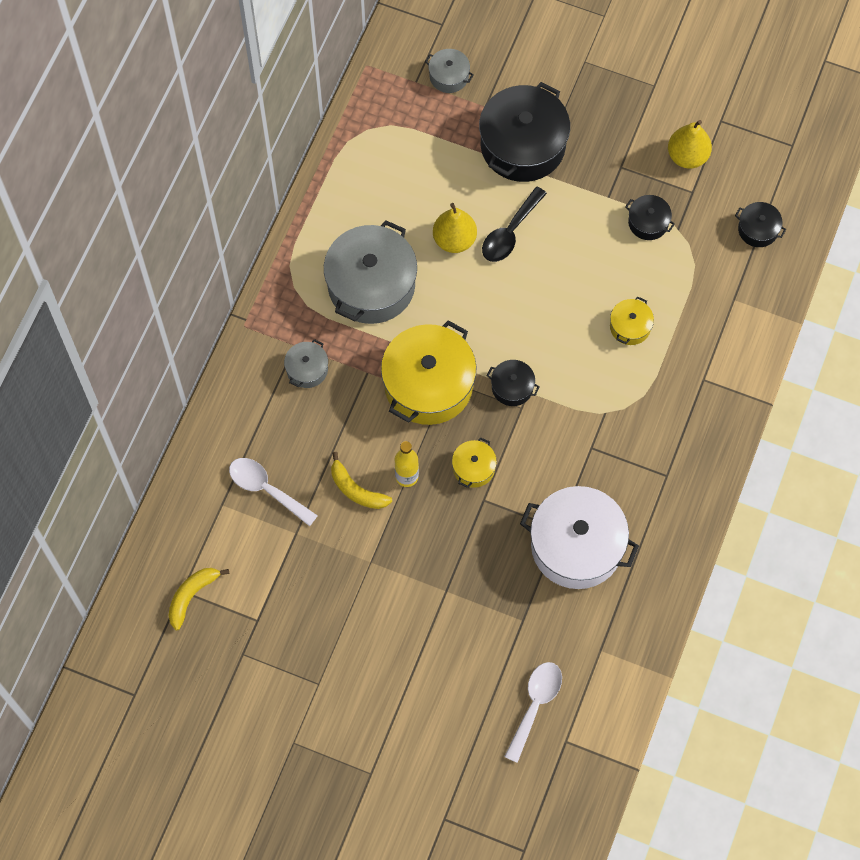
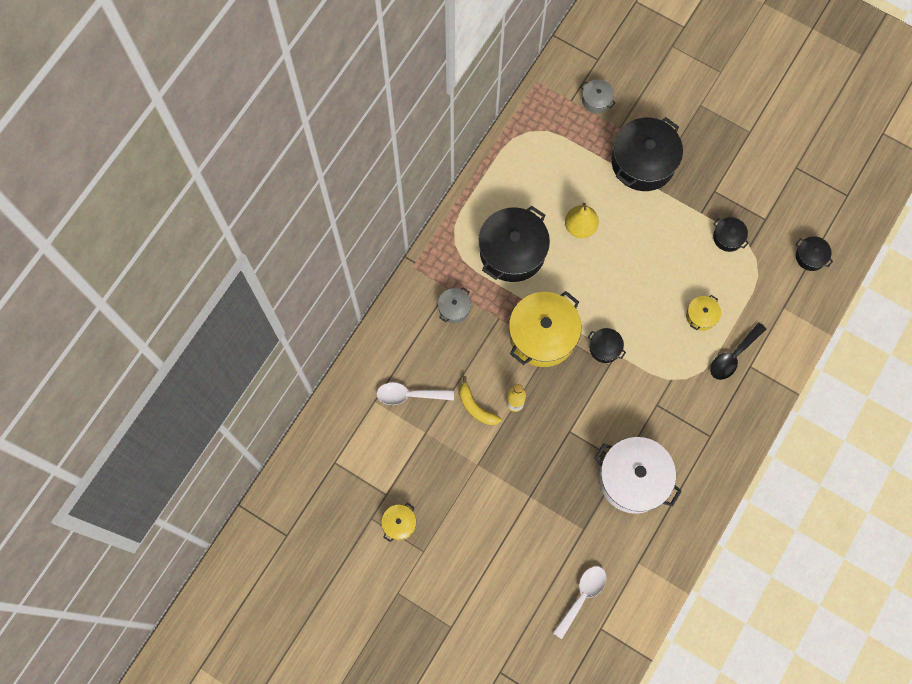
camera: 10 degrees right, 5 degrees up
(191, 596) = (341, 467): yellow banana -> none
(266, 489) = (409, 395): white spoon -> white spoon turned 45 degrees counterclockwise
(371, 285) = (512, 251): grey pot -> black pot
(473, 468) = (566, 405): yellow pot -> yellow pot (399, 523)
(510, 232) = (622, 228): black spoon -> black spoon (733, 356)
(687, 156) = (766, 191): yellow pear -> none

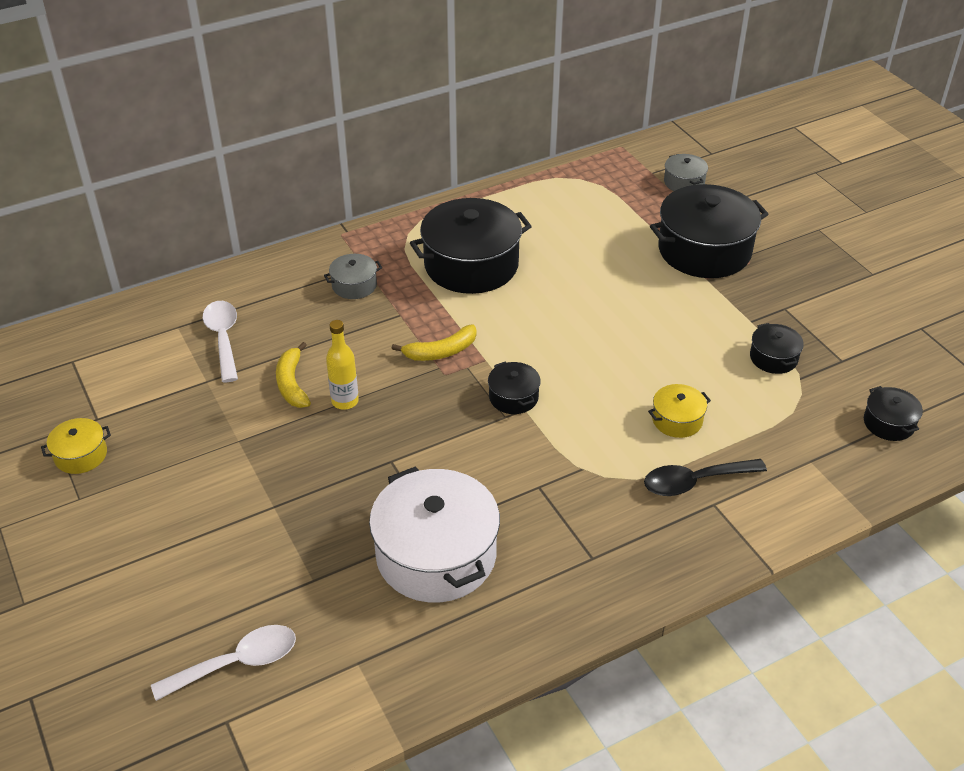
camera: 30 degrees right, 30 degrees down
(409, 395) = (223, 338): white spoon -> white spoon turned 45 degrees clockwise
(542, 335) = (441, 351): yellow pot -> yellow banana
(580, 227) = (575, 275): yellow pear -> none

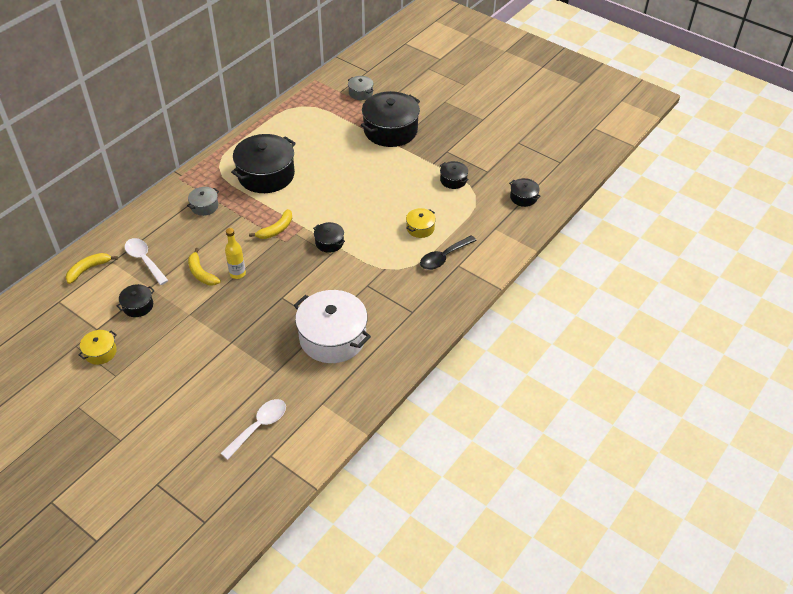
camera: 25 degrees left, 5 degrees up
(139, 327) = (88, 269): none -> yellow banana
(174, 403) = (138, 306): none -> black pot

